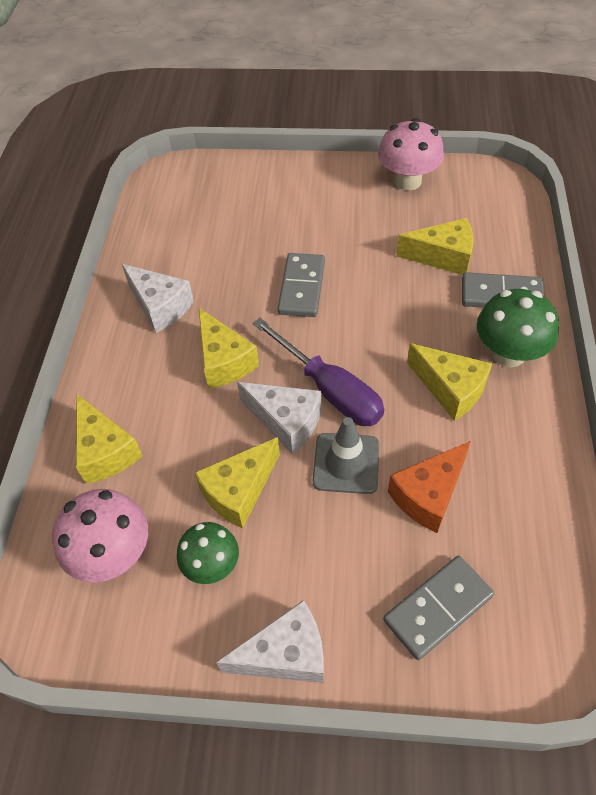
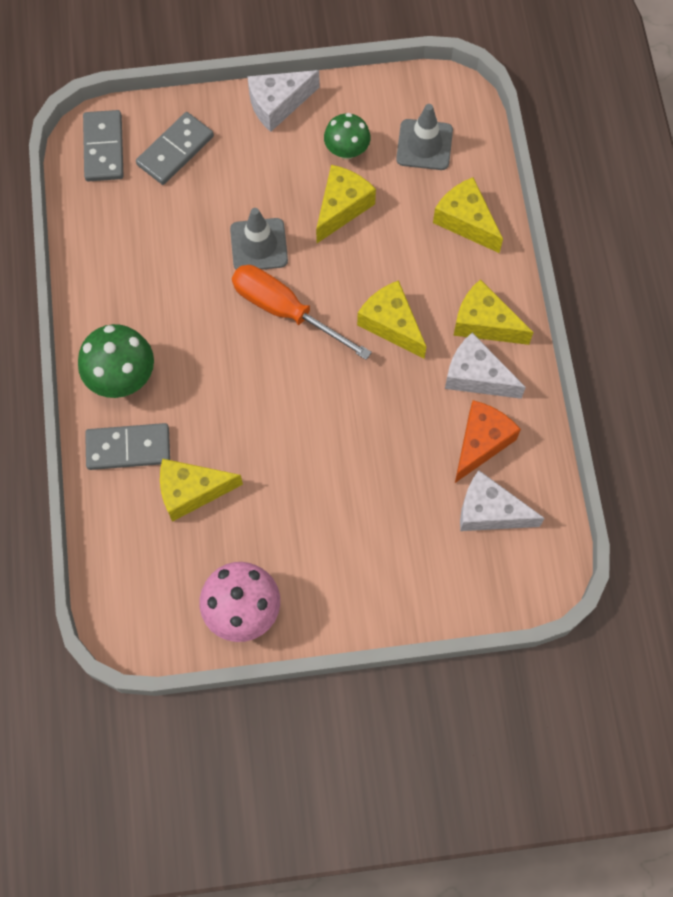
camera: 165 degrees right, 15 degrees up
(113, 554) = (424, 145): pink mushroom -> grey traffic cone
(286, 422) = (318, 273): white cheese -> white cheese (489, 511)
(301, 287) = (337, 424): grey domino -> grey domino (104, 148)
(329, 389) = (285, 311): purple screwdriver -> orange screwdriver
(428, 495) = (188, 230): orange cheese -> orange cheese (481, 443)
(450, 389) = (175, 329): yellow cheese -> yellow cheese (484, 323)

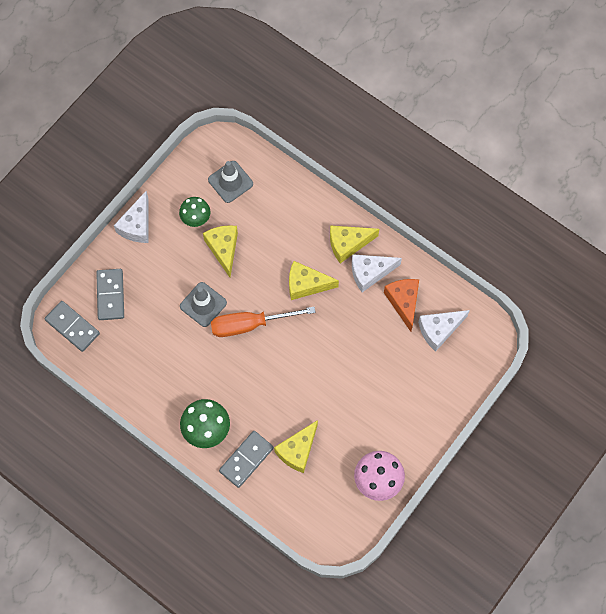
camera: 45 degrees left, 0 degrees up
(466, 221) = (289, 202): yellow cheese -> none

